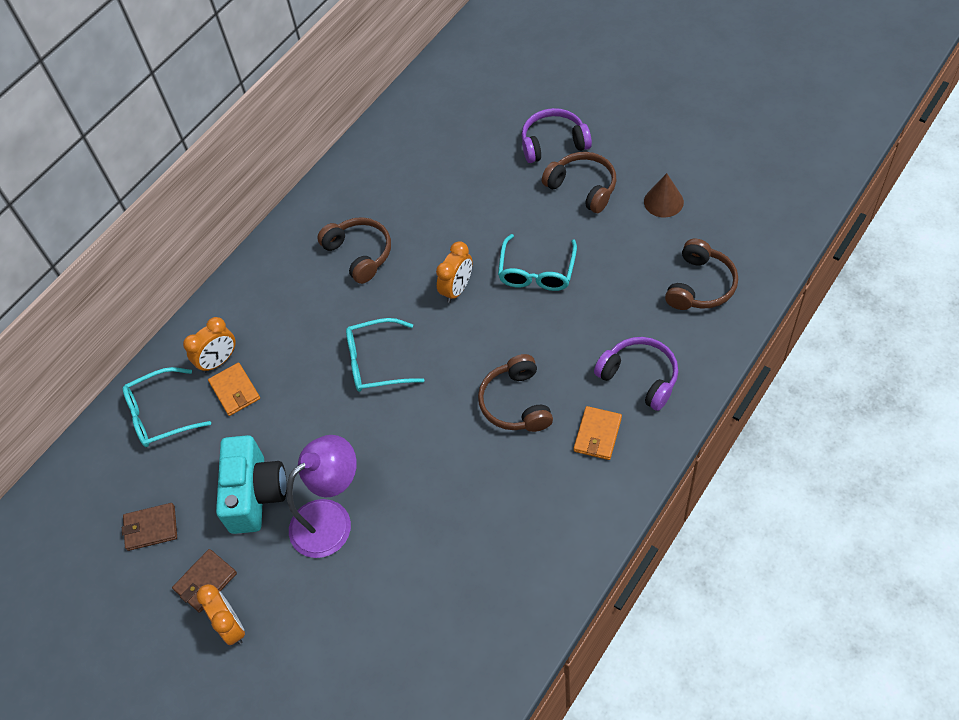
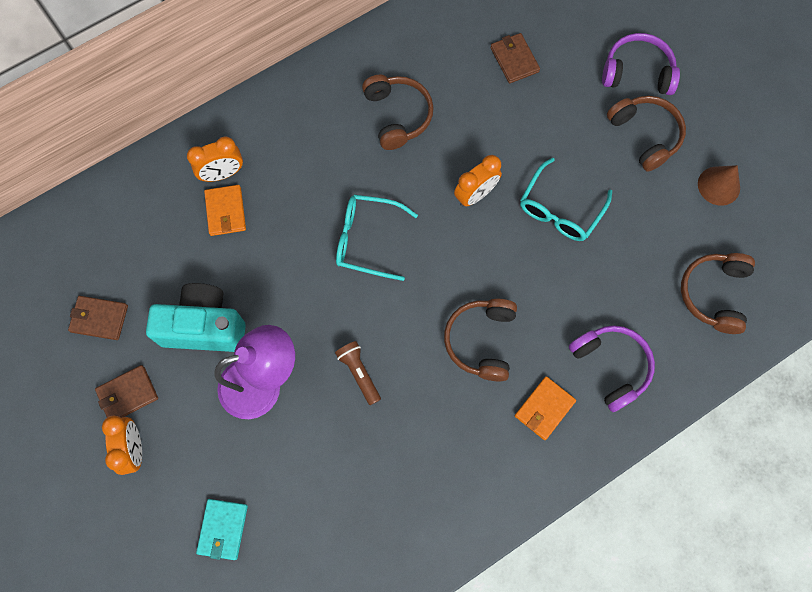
camera: 15 degrees right, 15 degrees up
(160, 415) = (149, 206): turquoise glasses -> none
(255, 494) = (204, 327): turquoise camera -> turquoise camera turned 105 degrees counterclockwise
(347, 660) = (223, 529): none -> turquoise wallet
(417, 474) = (359, 373): none -> brown flashlight
(443, 172) = (514, 59): none -> brown wallet
(700, 285) = (714, 294): brown headphones -> brown headphones turned 150 degrees clockwise

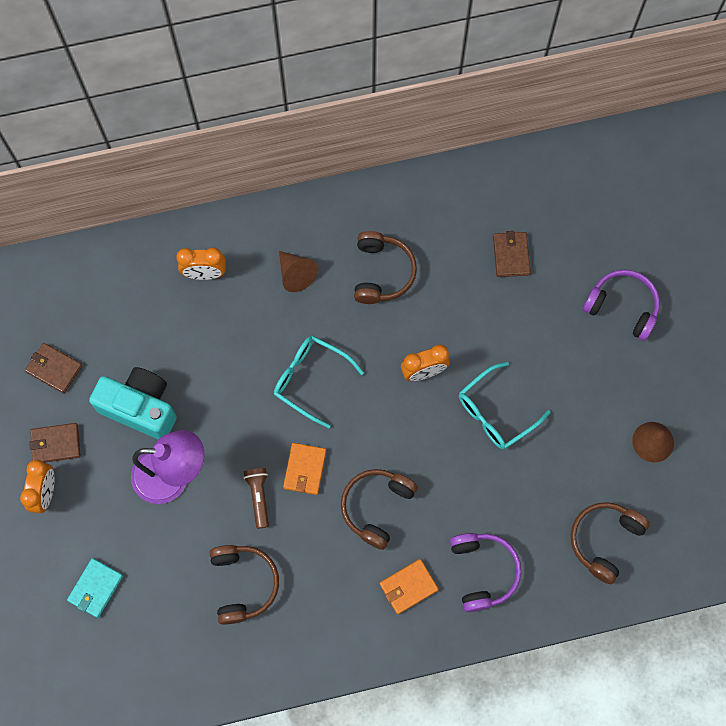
camera: 20 degrees right, 0 degrees up
(225, 211) = (195, 310): orange wallet -> orange wallet (304, 469)
(313, 144) = (295, 274): none -> brown cone
(645, 135) = (604, 370): brown headphones -> brown headphones (243, 584)

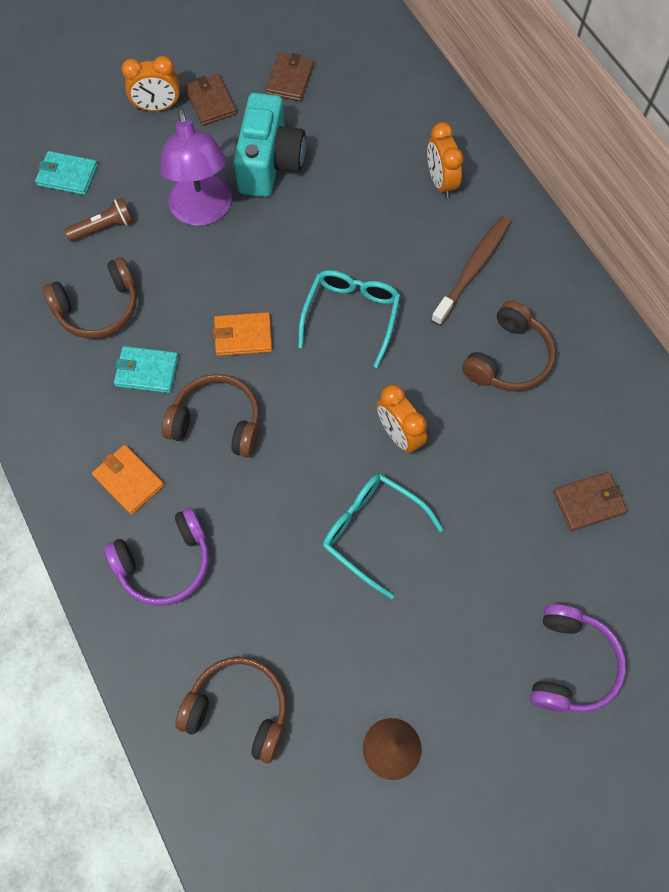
camera: 75 degrees right, 5 degrees down
(259, 497) = (199, 298): brown flashlight -> brown flashlight (103, 227)
(295, 274) = (473, 269): brown cone -> brown toothbrush
(315, 554) = (147, 371): none -> turquoise wallet
(382, 273) = (508, 358): brown headphones -> brown headphones turned 45 degrees counterclockwise

